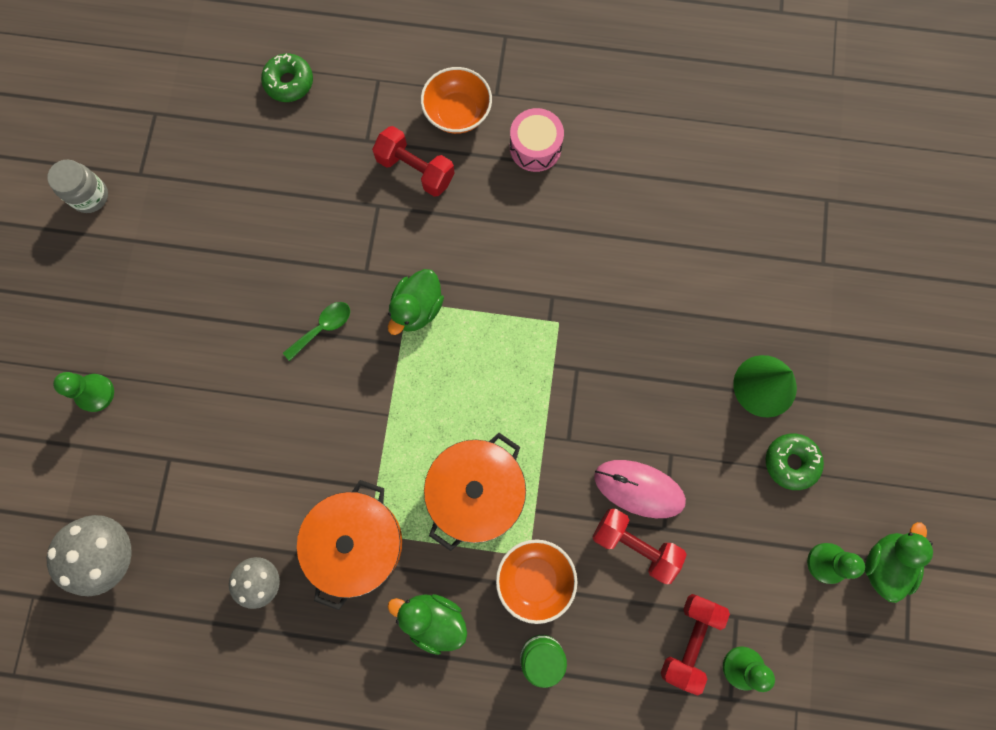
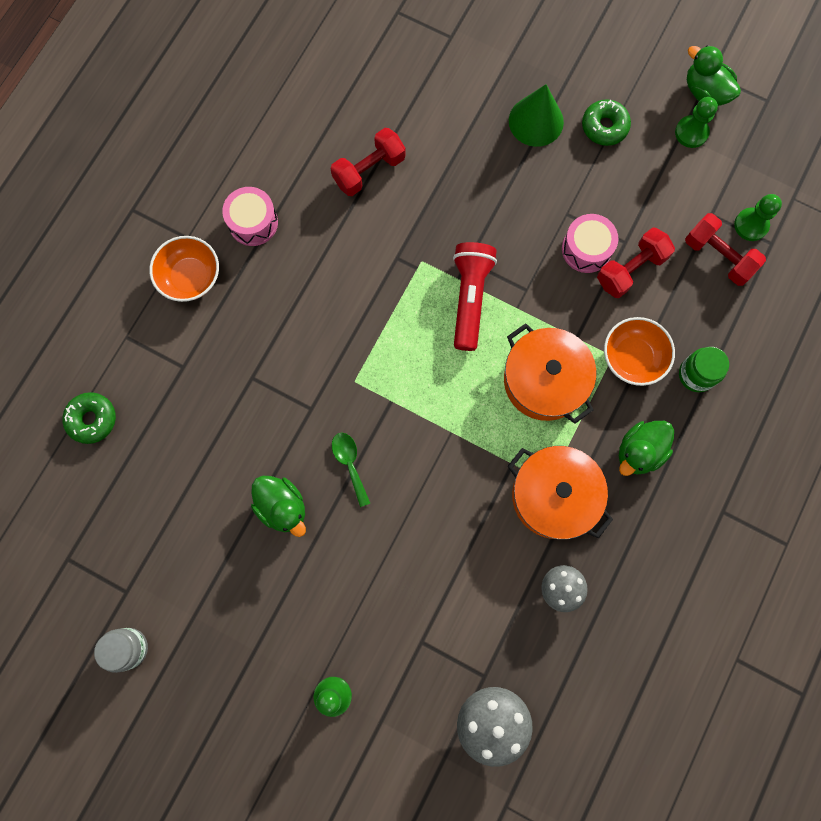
camera: 70 degrees left, 0 degrees up
(415, 170) = (231, 333): red dumbbell -> red dumbbell (369, 170)
(417, 308) = (363, 375): green duck -> green duck (282, 507)
(537, 384) = (469, 298): none -> red flashlight
(639, 489) = (586, 249): pink mouse -> pink drum

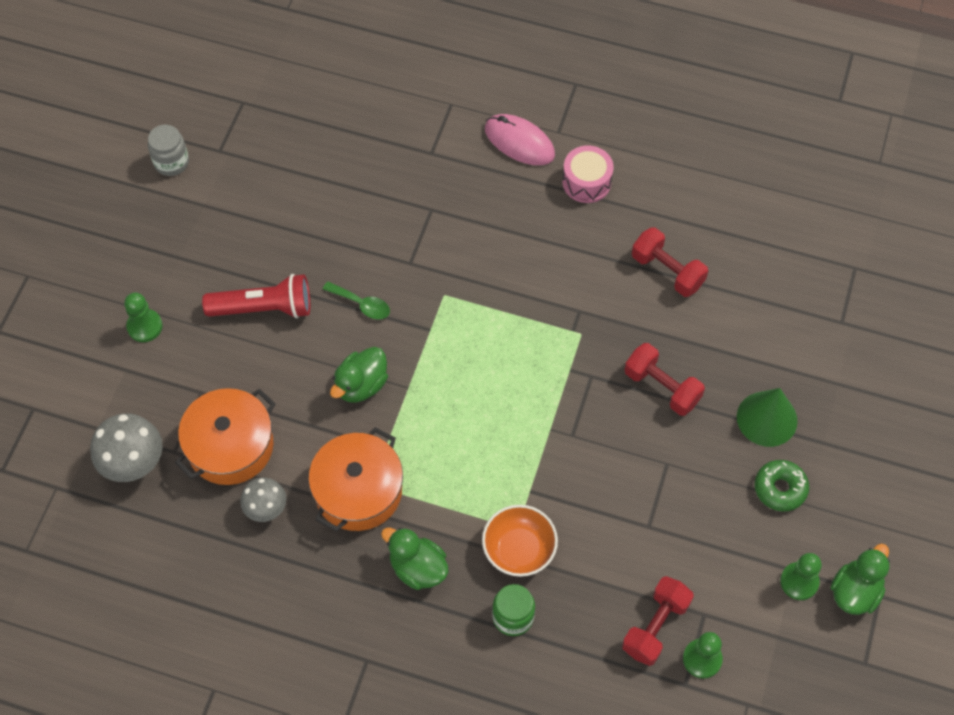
camera: 80 degrees right, 15 degrees down
(92, 419) = (369, 94): green donut -> none
(190, 277) = (519, 142): orange bowl -> pink mouse
(282, 507) = (312, 256): green duck -> green duck (361, 385)
(350, 464) = (362, 304): green spoon -> green spoon turned 60 degrees clockwise
(469, 298) = (551, 383): red flashlight -> red flashlight (264, 308)
(544, 380) = (477, 466): orange pot -> orange pot (230, 446)
(586, 249) = (631, 488): pink drum -> none
(631, 269) = (618, 536): red dumbbell -> red dumbbell (662, 387)

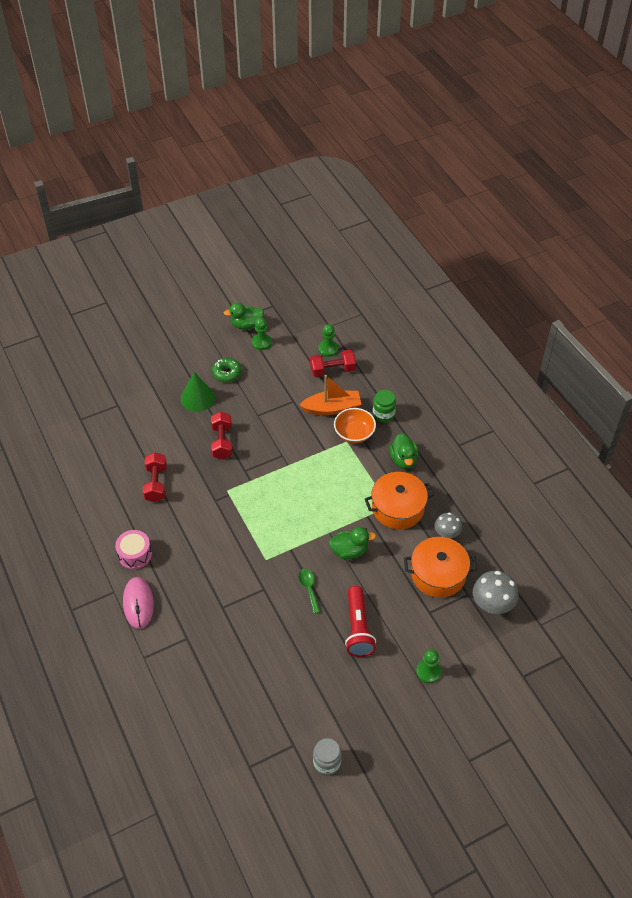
camera: 135 degrees left, 10 degrees down
(264, 308) = (358, 628): red flashlight -> red flashlight turned 135 degrees counterclockwise
(588, 562) = (332, 408): none -> orange boat

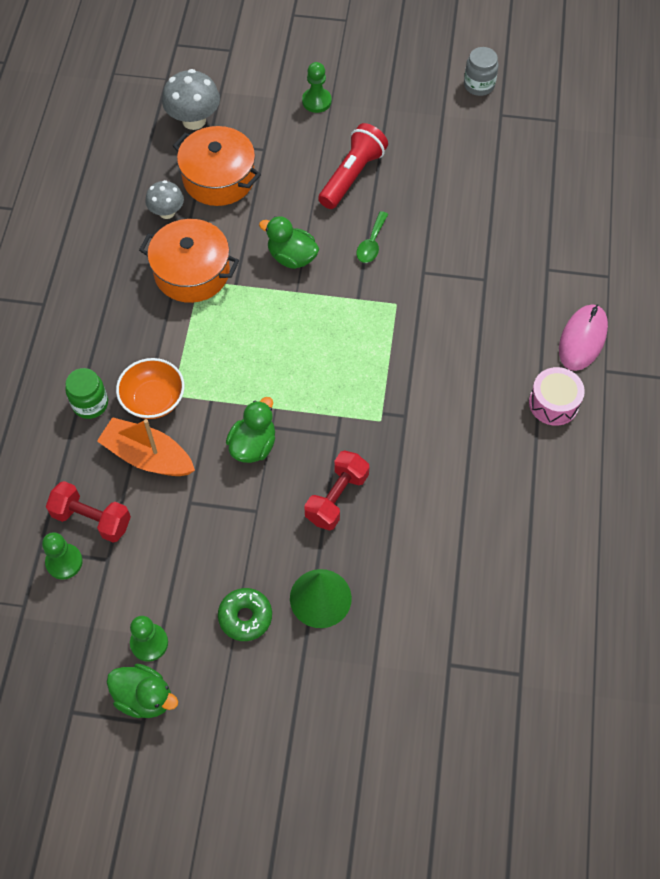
camera: 145 degrees left, 10 degrees up
(156, 484) = (469, 488): red dumbbell -> none
(403, 459) = (127, 326): green duck -> green duck (253, 445)

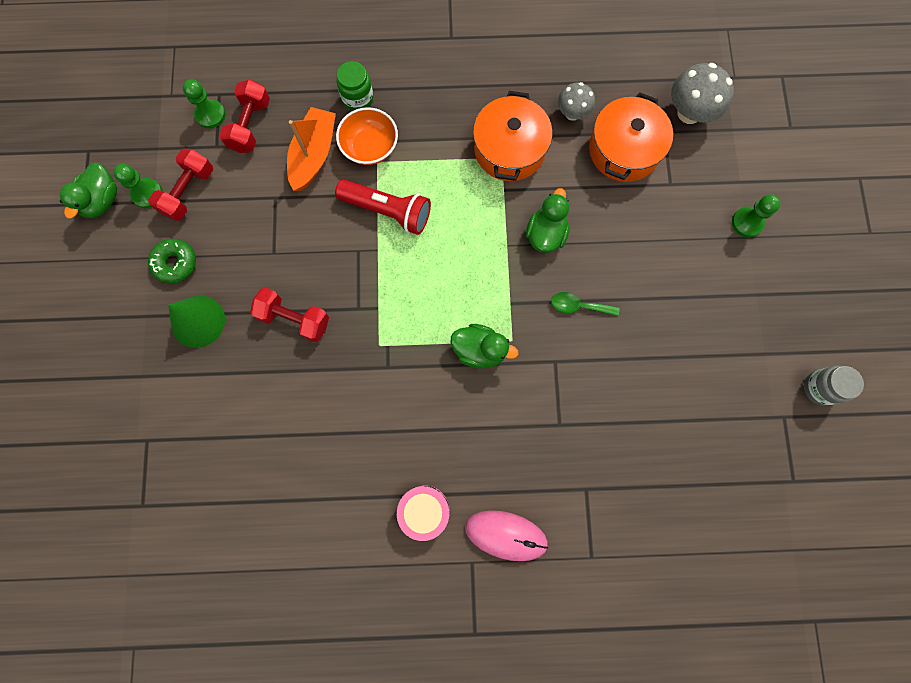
camera: 80 degrees right, 15 degrees up
(158, 595) = (188, 192): none -> red dumbbell
(253, 445) = (337, 238): green duck -> green duck (480, 350)
(352, 175) = (659, 273): red flashlight -> red flashlight (388, 211)

